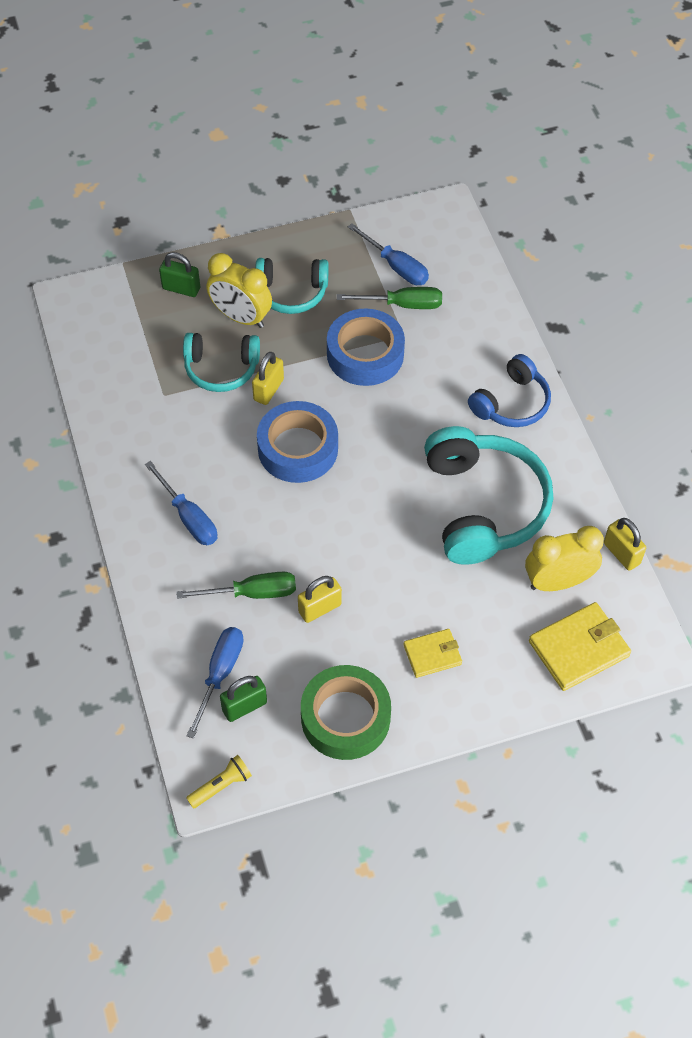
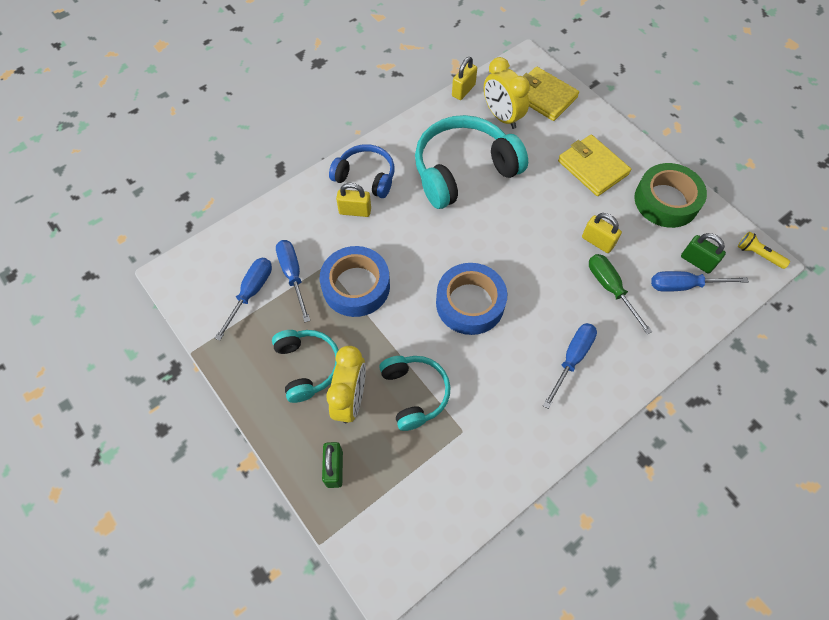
camera: 110 degrees left, 5 degrees up
(268, 390) = (421, 346): yellow padlock -> yellow padlock (355, 211)
(402, 304) = (293, 275): green screwdriver -> blue screwdriver
(432, 654) = (593, 167): yellow wallet -> yellow wallet, size x1.64

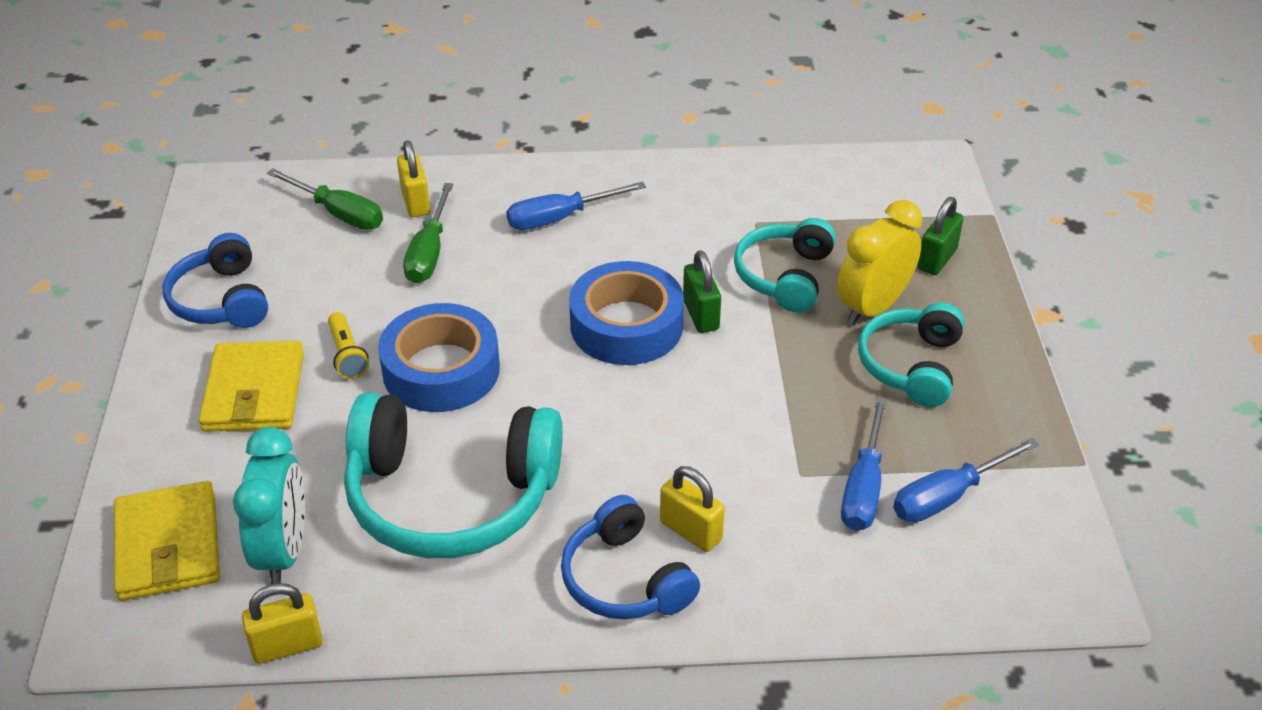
camera: 145 degrees left, 20 degrees down
(356, 286) = (772, 423): blue tape -> blue tape (441, 370)
(502, 117) = (283, 551): yellow clock -> turquoise clock
(597, 242) = (377, 304): yellow padlock -> yellow padlock (415, 202)
(666, 201) = (222, 300): green tape -> blue headphones
(684, 285) = (339, 213): blue screwdriver -> green screwdriver
(696, 261) = (288, 225): green padlock -> green padlock (701, 315)
(758, 254) = (208, 196): yellow flashlight -> yellow flashlight (347, 355)

